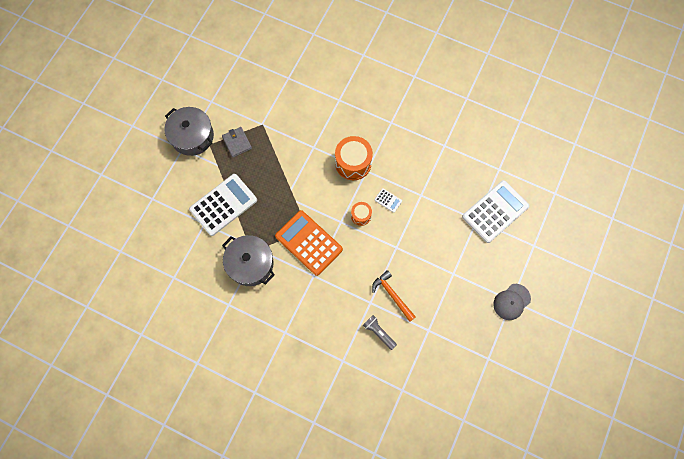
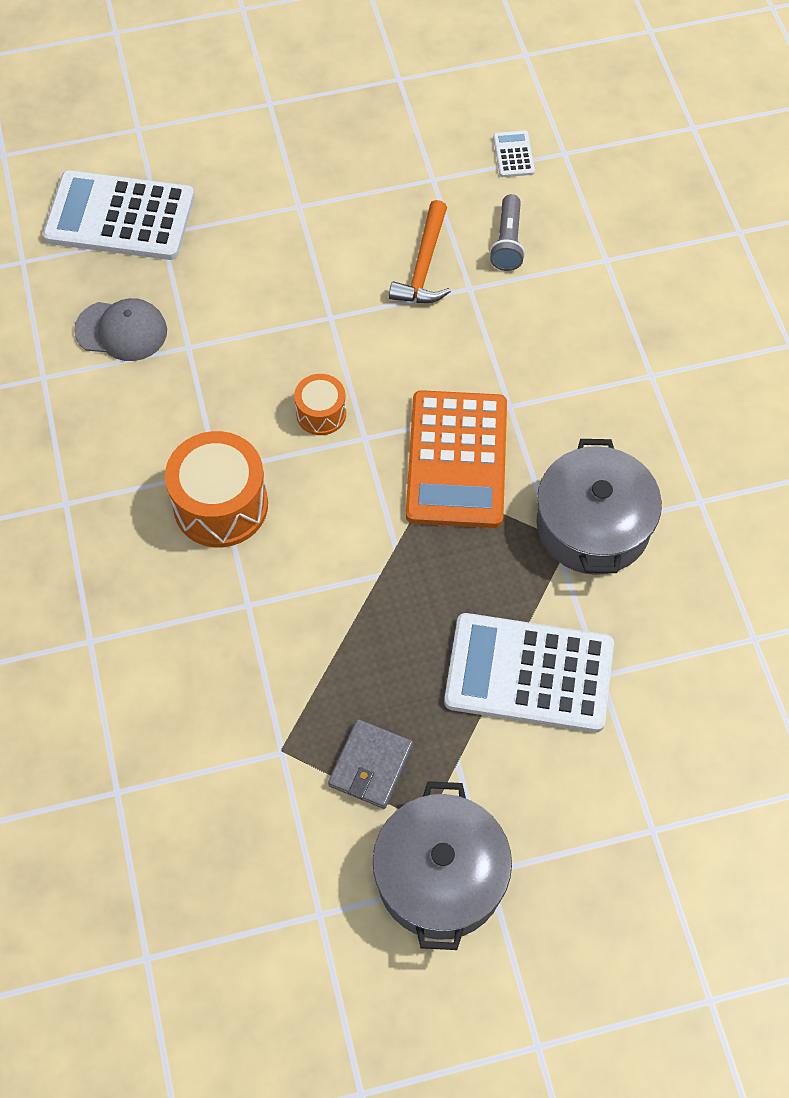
camera: 130 degrees left, 10 degrees down
(388, 200) = (248, 391): white calculator -> white calculator (513, 154)
(511, 302) = (272, 102): grey cap -> grey cap (121, 331)

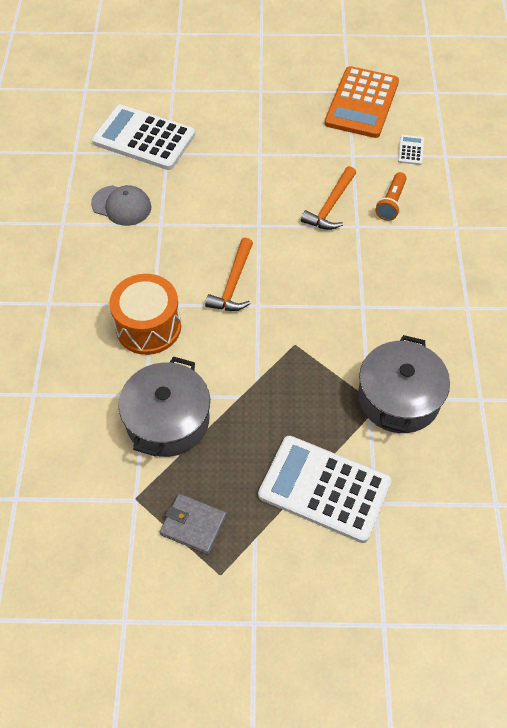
camera: 15 degrees right, 5 degrees down
(321, 413) = (233, 283): orange drum -> orange hammer
(370, 765) = (193, 525): grey wallet -> grey wallet turned 75 degrees clockwise
(440, 876) = (218, 617): grey pot -> grey pot (167, 420)
(457, 460) = (316, 333): orange calculator -> orange calculator (362, 103)
(508, 242) = (391, 203): grey flashlight -> orange flashlight

